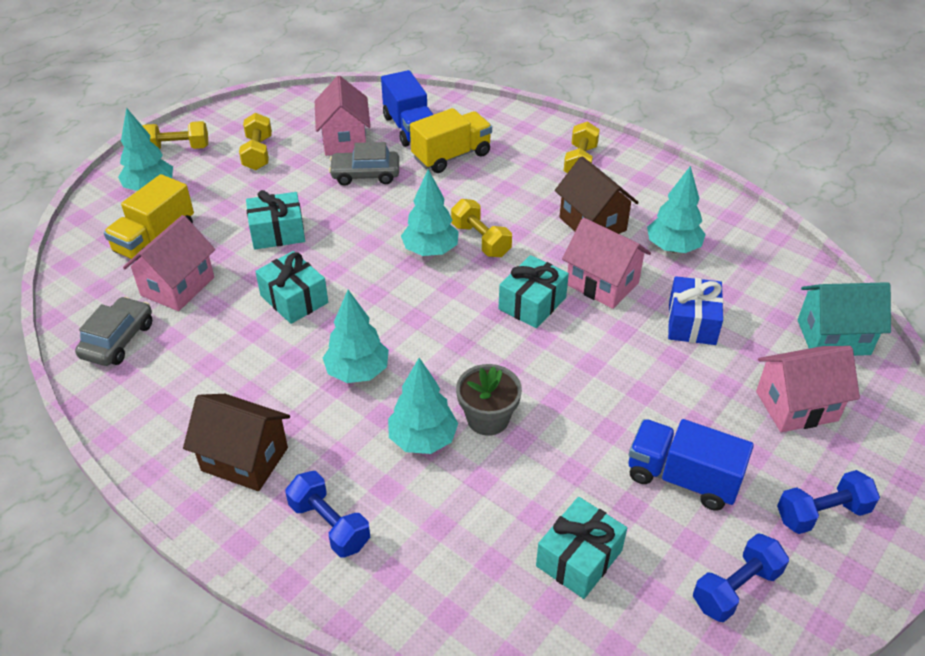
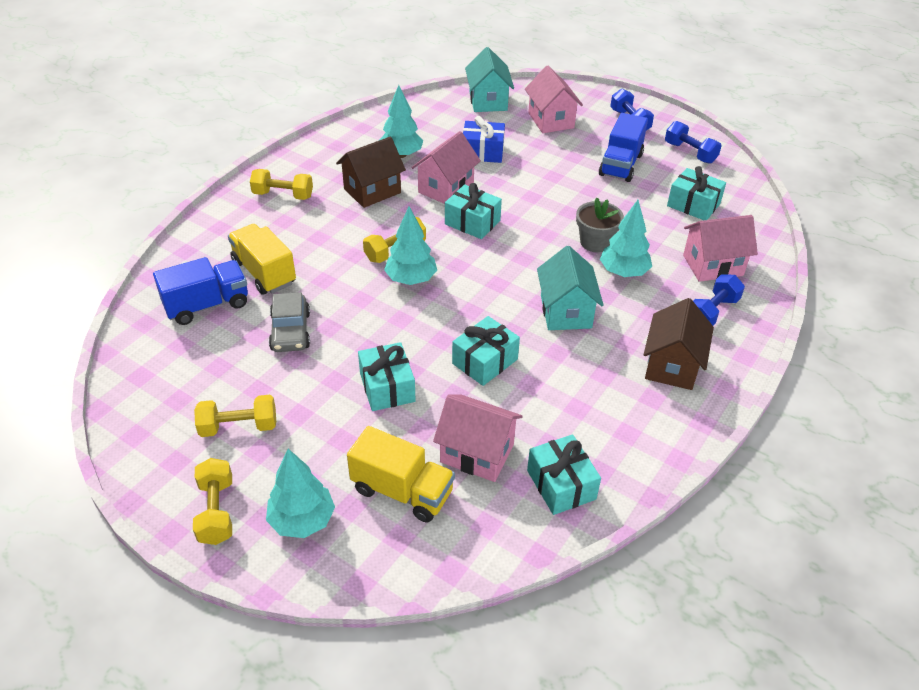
camera: 95 degrees left, 0 degrees up
(118, 340) = (561, 485): grey car -> turquoise gift
(344, 140) = (223, 354): pink house -> pink house (713, 265)
(357, 372) = (565, 312): turquoise tree -> turquoise house

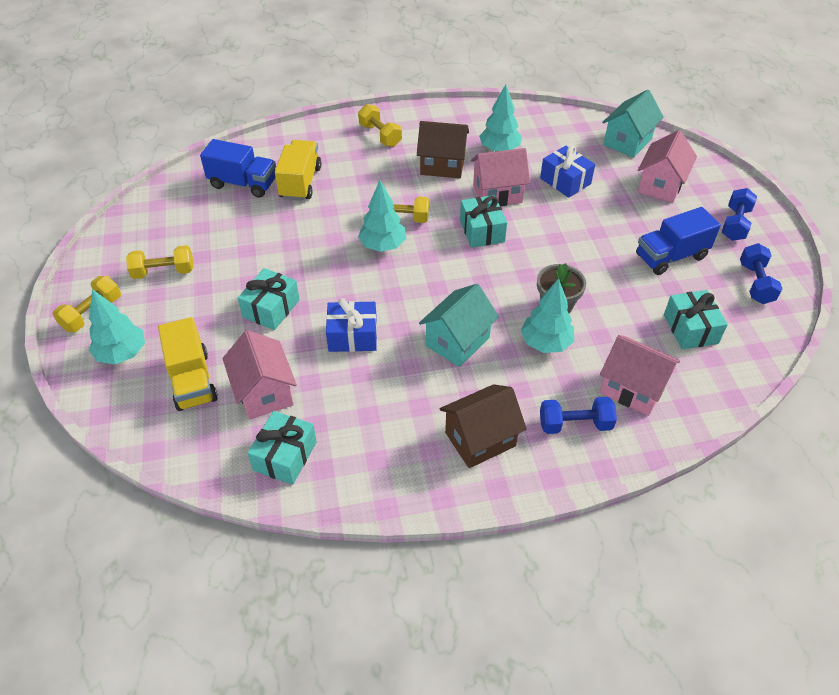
camera: 45 degrees right, 5 degrees up
(239, 427) = (164, 272): yellow dumbbell -> yellow dumbbell turned 45 degrees counterclockwise
(290, 331) = (265, 232): grey car -> none
(485, 361) = (353, 336): turquoise gift -> blue gift

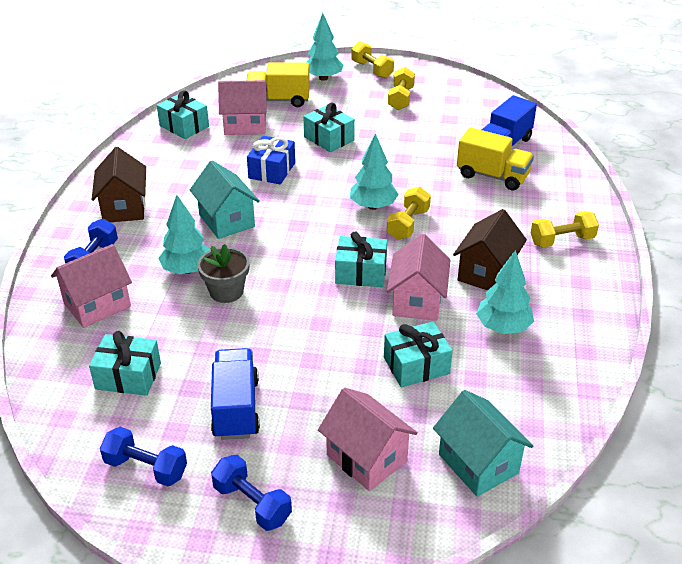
camera: 110 degrees right, 10 degrees down
(565, 181) = (416, 365): blue gift -> turquoise gift

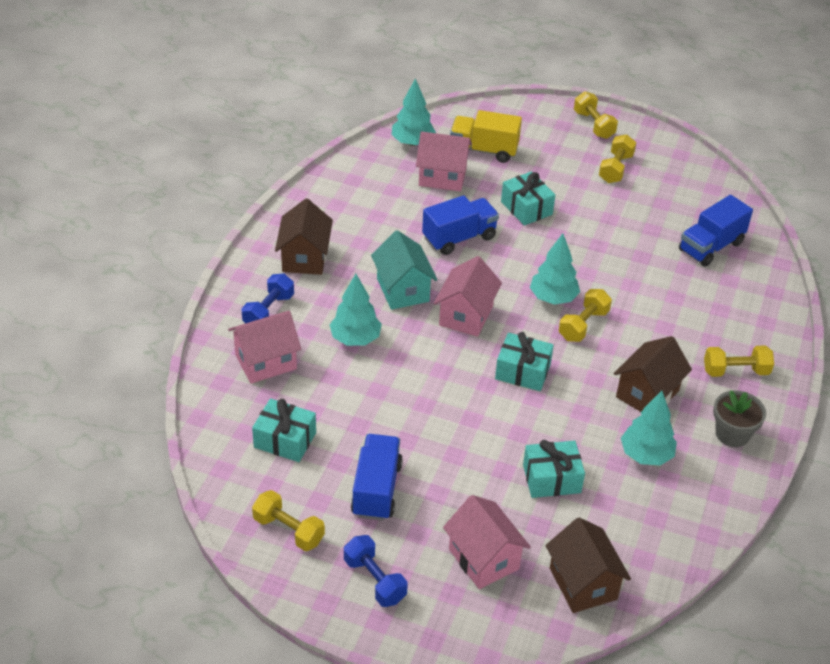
camera: 10 degrees right, 5 degrees up
(146, 468) = (289, 530): blue dumbbell -> yellow dumbbell
(184, 126) = (379, 168): turquoise gift -> none
(226, 291) = (388, 369): grey flower pot -> grey flower pot (732, 434)
(272, 170) = (459, 238): blue gift -> blue truck
(323, 78) = (538, 128): turquoise tree -> turquoise tree (412, 142)
(417, 301) = (570, 412): pink house -> pink house (466, 315)
(478, 463) = (583, 583): turquoise house -> brown house
(492, 176) = (687, 282): yellow truck -> none

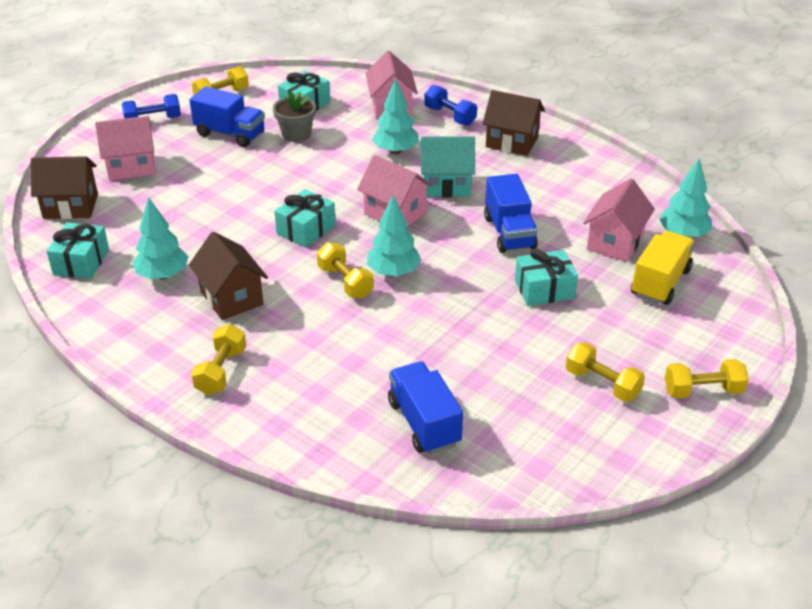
camera: 110 degrees right, 5 degrees down
(551, 479) = (178, 216): turquoise gift -> turquoise gift (81, 262)
(732, 434) = (146, 339): grey flower pot -> grey flower pot (296, 134)

